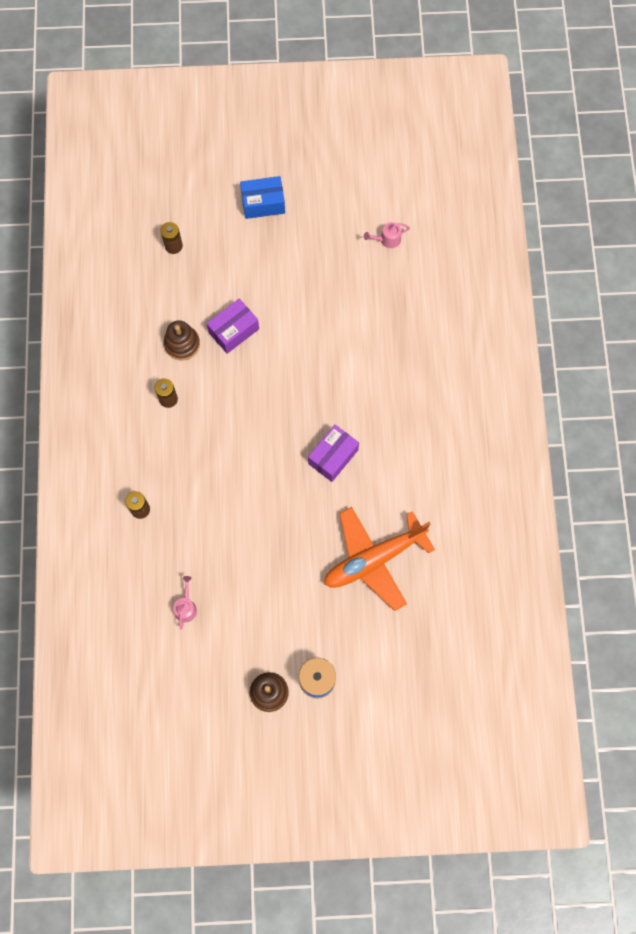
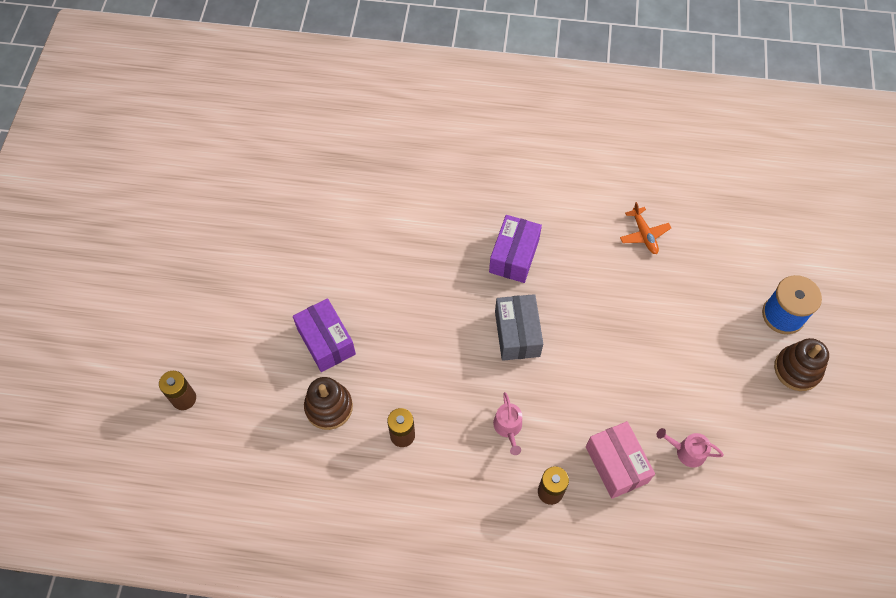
camera: 80 degrees left, 10 degrees down
(168, 555) = (616, 464): none -> pink box
(263, 203) = (159, 281): blue box -> none
(263, 469) = (517, 334): none -> grey box
(333, 457) = (514, 256): purple box -> purple box turned 60 degrees clockwise
(373, 559) = (644, 235): orange plane -> orange plane, size x0.41
(387, 239) = (253, 157): pink watering can -> pink watering can (508, 427)

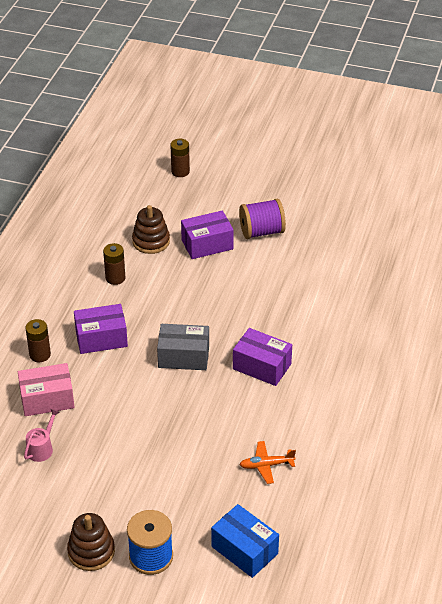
camera: 100 degrees right, 20 degrees down
(295, 286) = (261, 232): none -> purple spool
(508, 427) = (101, 338): pink watering can -> purple box
(747, 239) = (244, 550): none -> blue box

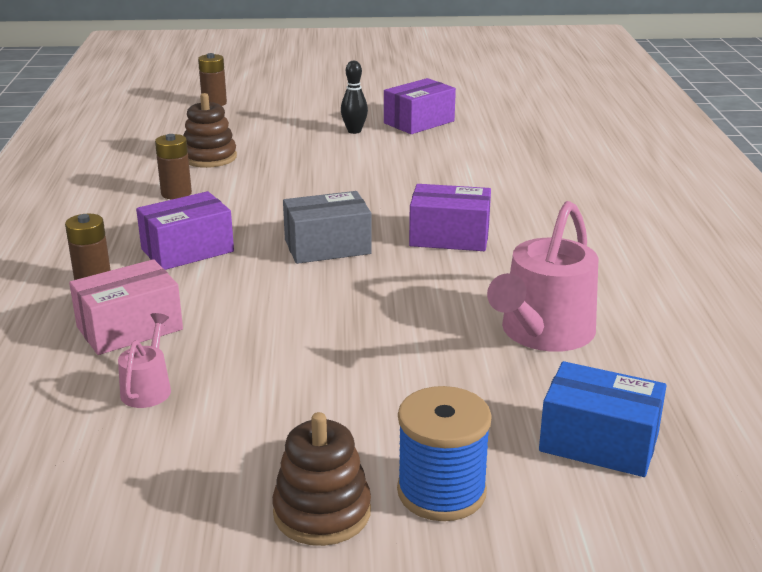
camera: 20 degrees left, 15 degrees down
(207, 244) = (289, 149): purple box -> purple box (419, 122)
(261, 232) = (354, 131): purple spool -> black bowling pin
(266, 465) = (543, 333): orange plane -> pink watering can

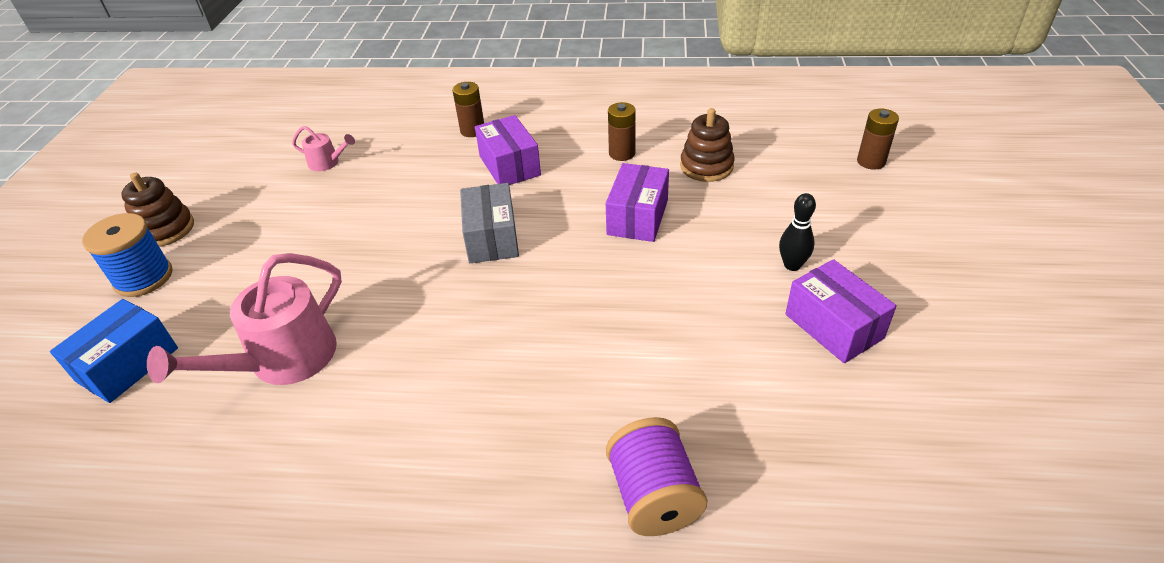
camera: 100 degrees right, 15 degrees up
(129, 328) = (403, 150): pink box -> none
(449, 237) = (487, 319): purple box -> purple box (637, 217)
(543, 333) = (283, 360): pink watering can -> pink watering can turned 90 degrees counterclockwise
(592, 170) = (653, 496): none -> purple spool

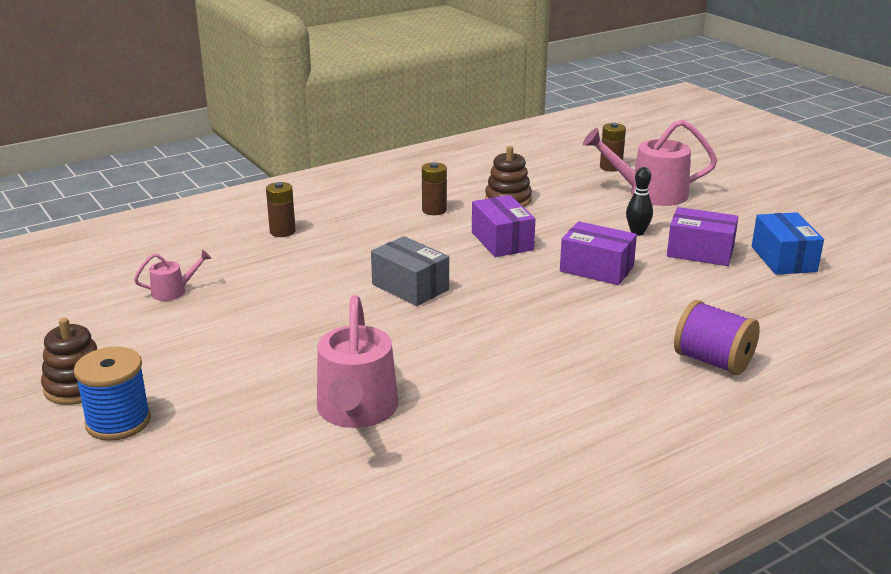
camera: 40 degrees left, 15 degrees down
(127, 364) = (213, 472): blue box -> blue box (783, 259)
(509, 165) = (354, 243): purple box -> purple box (596, 269)
(874, 215) = (650, 193): none -> pink watering can

